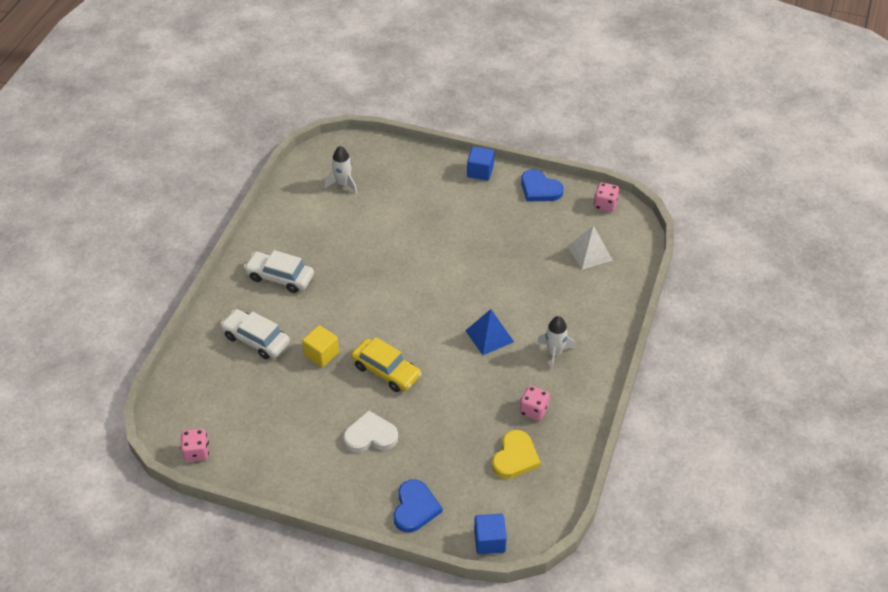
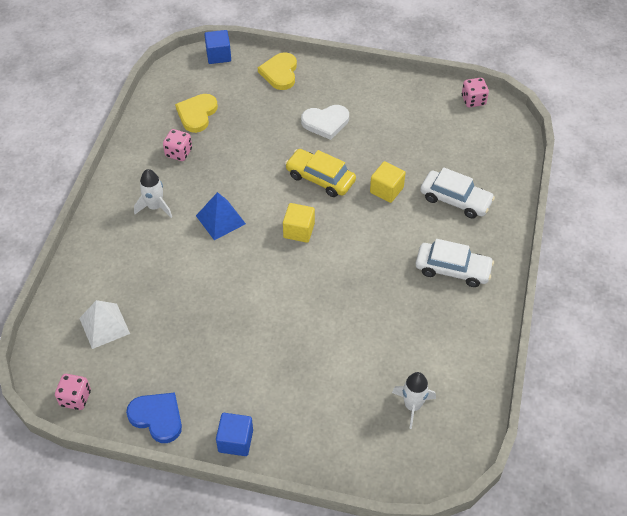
camera: 175 degrees right, 5 degrees up
(414, 320) = (299, 230): none -> yellow cube
(415, 508) = (280, 73): blue heart -> yellow heart

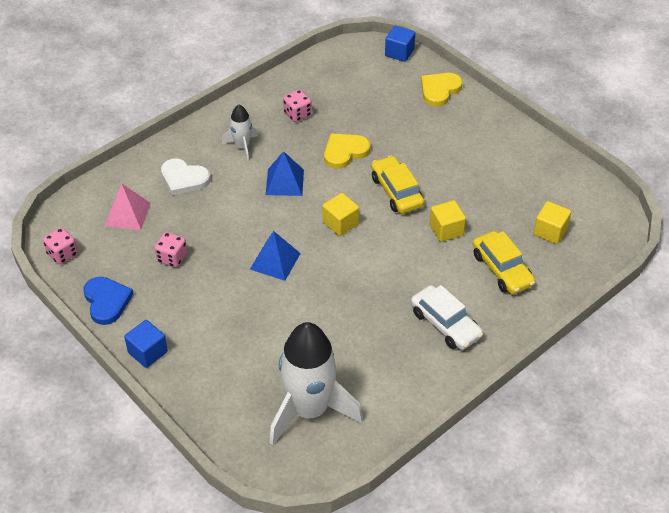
camera: 35 degrees right, 5 degrees down
(104, 325) = (127, 214): white pyramid -> pink pyramid
(197, 114) = (339, 91): yellow heart -> yellow heart (345, 152)
(273, 294) = (275, 261): none -> blue pyramid
(325, 122) = (443, 149): white heart -> white heart (184, 179)
(412, 406) = (309, 410): white rocket -> white rocket, size x2.10
(455, 200) = (502, 269): white car -> yellow car
(463, 149) = (550, 231): none -> yellow cube
(473, 100) = (599, 195): pink dice -> pink dice (172, 258)

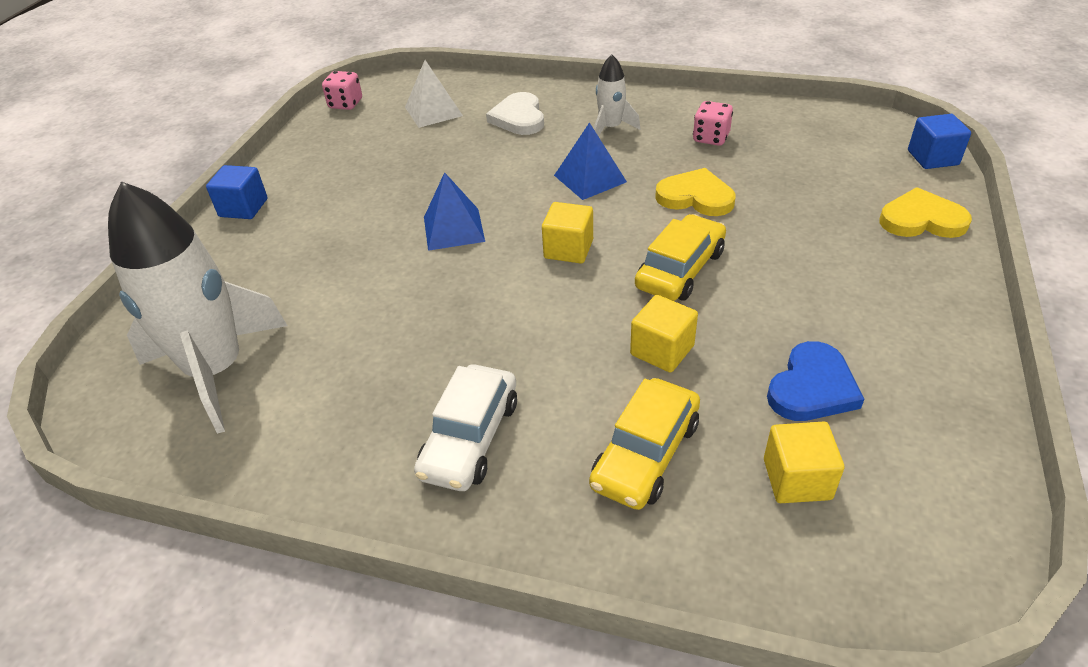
camera: 60 degrees right, 5 degrees down
(107, 301) = (300, 153): blue heart -> blue heart (812, 387)
(127, 214) = (433, 111): pink pyramid -> white pyramid
(172, 258) = (395, 162): pink dice -> none

